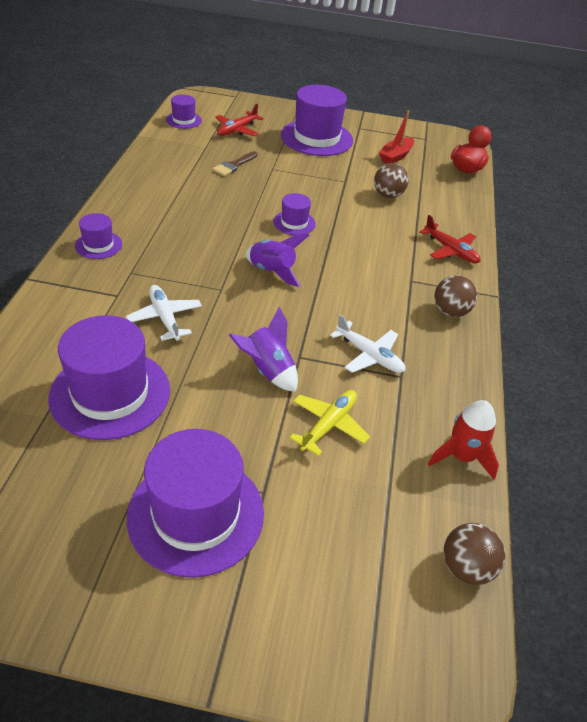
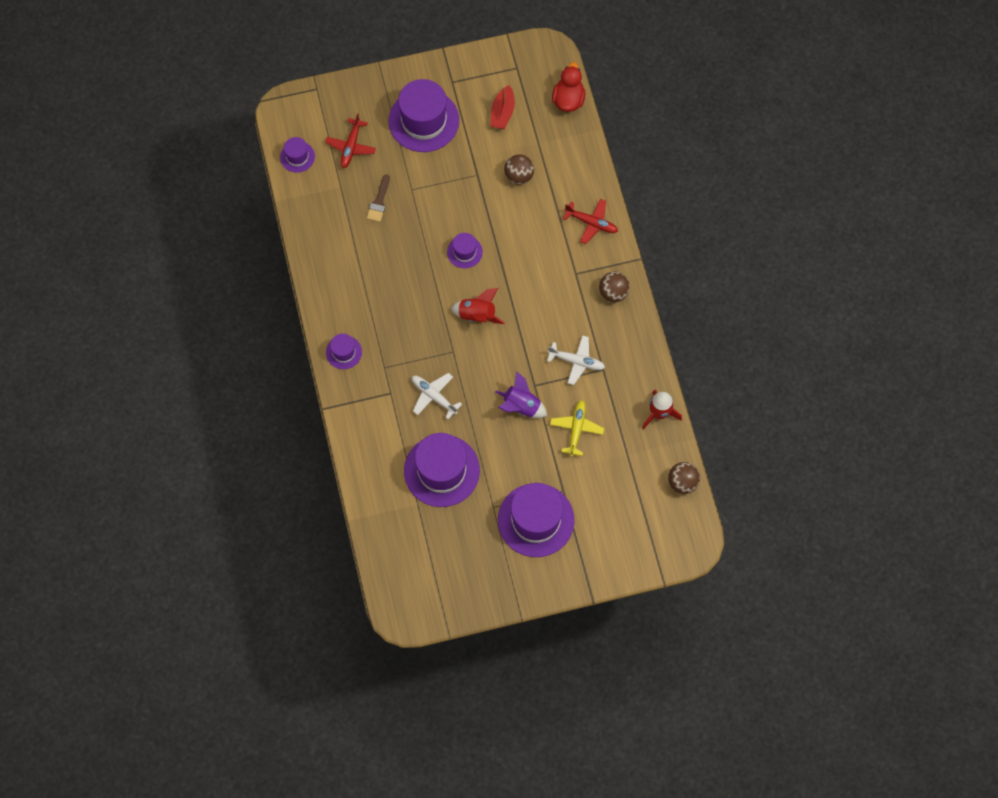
camera: 20 degrees left, 25 degrees up
(272, 271) = (477, 315): purple rocket -> red rocket

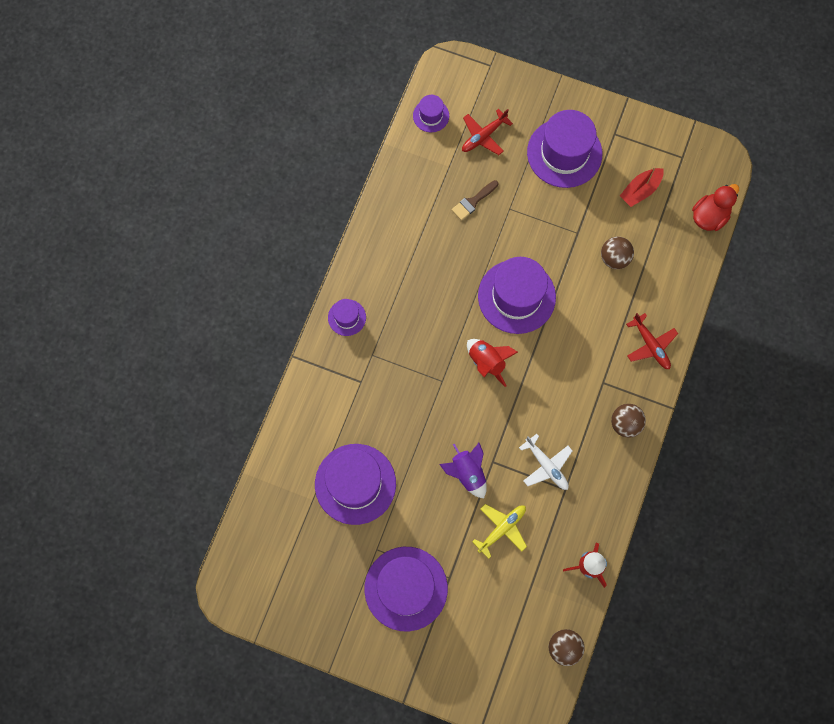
camera: 35 degrees right, 5 degrees up
(434, 396) = (396, 411): white plane -> none
(464, 252) = (516, 296): purple hat -> purple hat, size x2.05

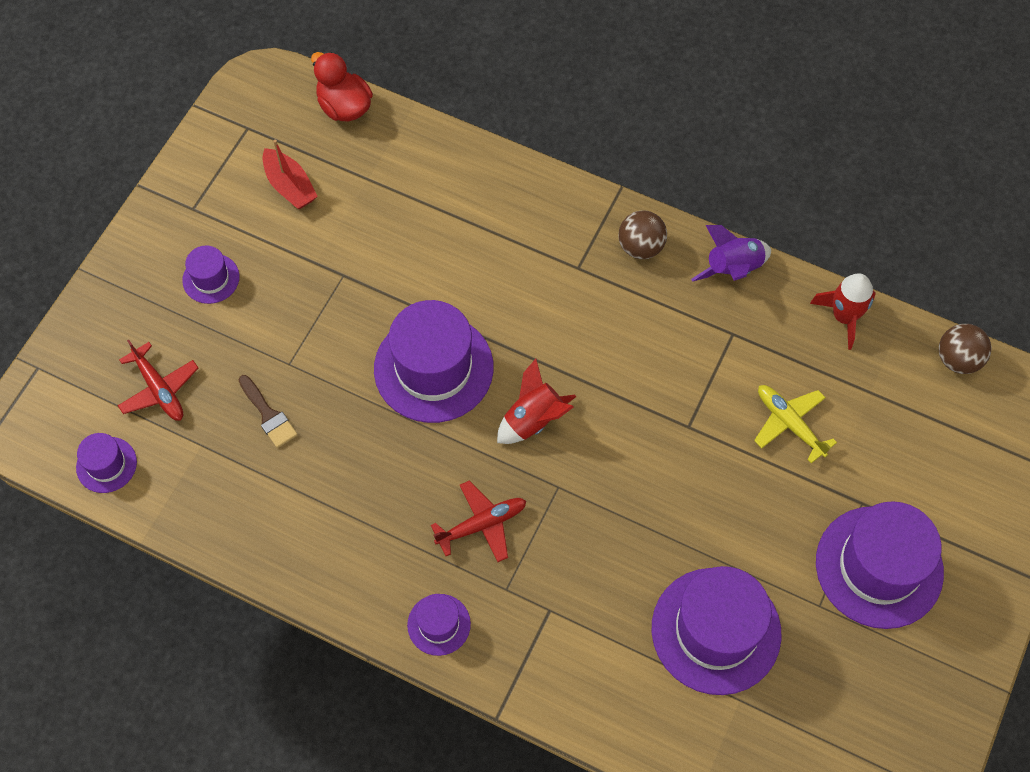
camera: 85 degrees left, 10 degrees down
(467, 473) = (704, 464): purple rocket -> purple rocket (733, 269)
(546, 465) = (697, 355): white plane -> none
(564, 153) = (211, 278): purple hat -> purple hat, size x0.49
(614, 258) = (390, 231): brown ball -> none
(650, 345) = (527, 202): red plane -> red plane (481, 525)

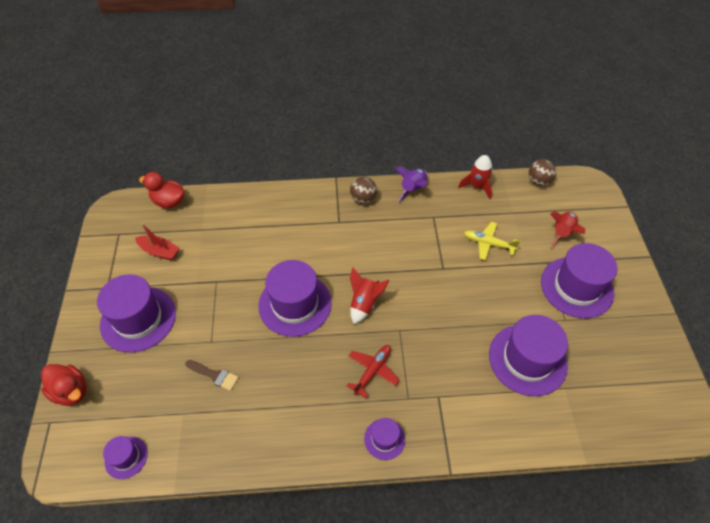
camera: 30 degrees left, 10 degrees down
(81, 339) = (71, 391): none -> red duck
(159, 389) = (138, 394): red plane -> none
(211, 278) = (138, 319): purple hat -> purple hat, size x2.05
(925, 469) = (562, 233): none -> red rocket

